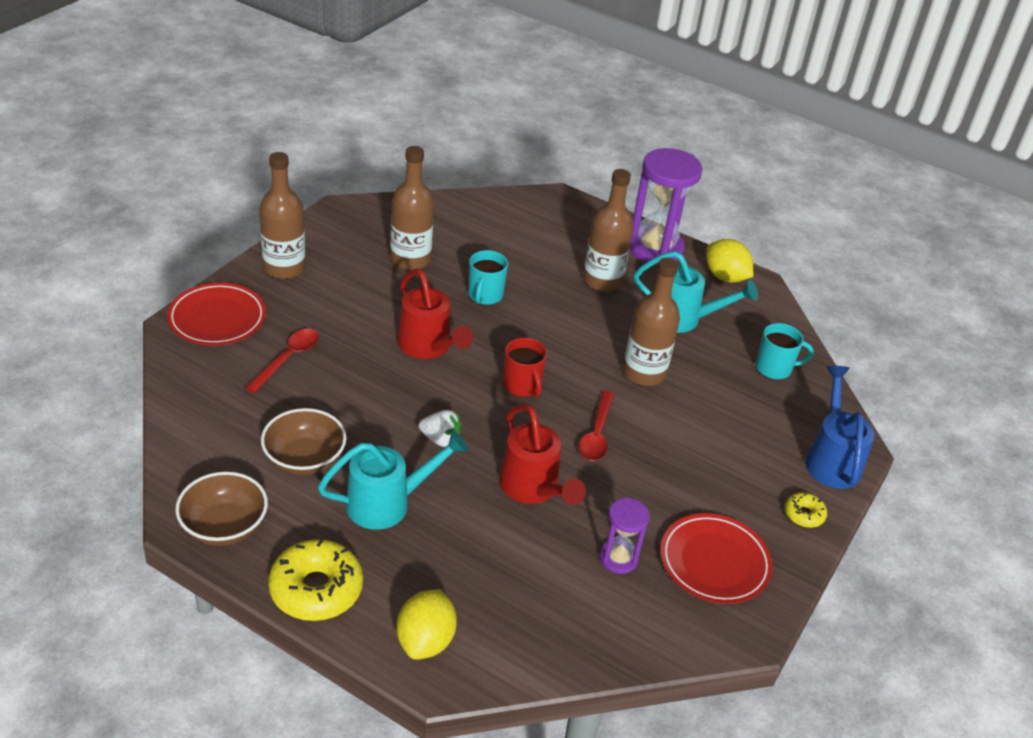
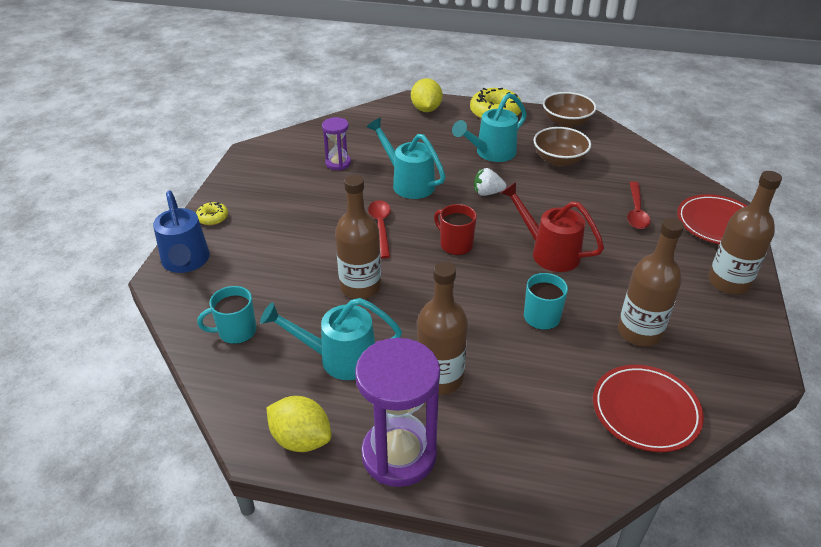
camera: 165 degrees right, 0 degrees up
(533, 488) = (409, 183): red watering can -> turquoise watering can
(714, 562) = (276, 176): red plate -> red plate (645, 411)

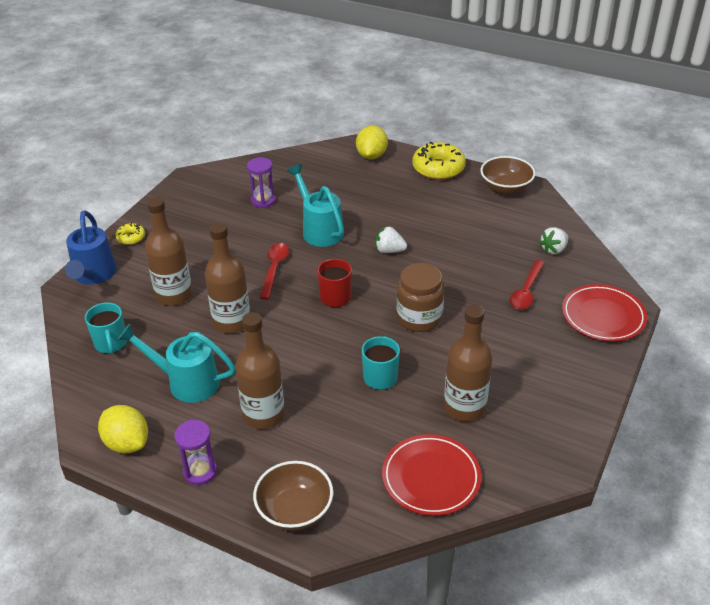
camera: 15 degrees right, 0 degrees up
(236, 331) = (111, 343): turquoise mug -> turquoise mug turned 105 degrees counterclockwise
(399, 454) = (200, 471): purple hourglass -> purple hourglass, size x0.52
(491, 153) = (413, 210): turquoise watering can -> none
(549, 252) = (419, 318): red watering can -> brown jar
(559, 160) = (477, 227): brown bowl -> brown bowl (295, 510)
(639, 170) = (553, 249): none -> white strawberry
(728, 282) = (579, 376): brown bottle -> brown bottle (174, 295)

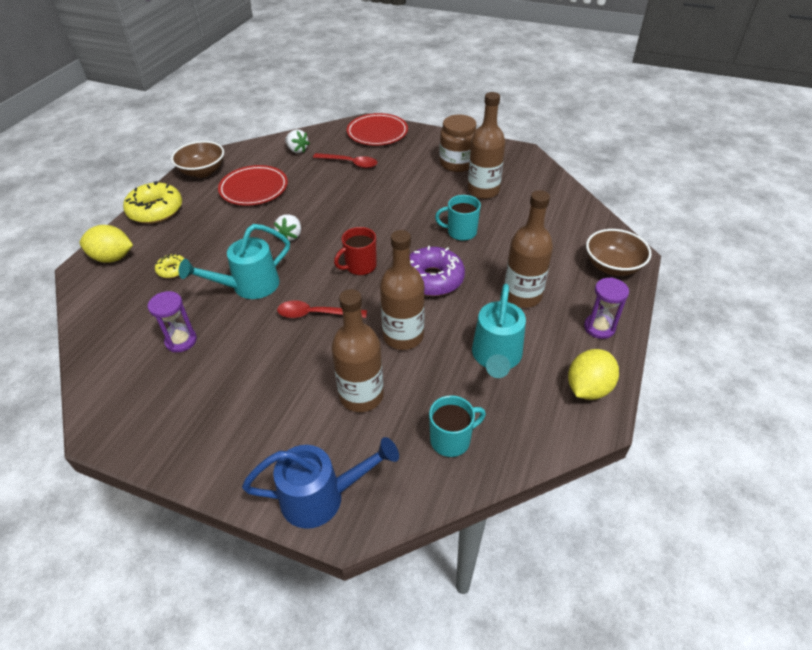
camera: 95 degrees left, 5 degrees up
(131, 238) = (239, 471): yellow donut -> yellow donut (172, 270)
(305, 347) = (432, 279): none -> purple donut
(419, 318) = (386, 215): brown jar -> brown jar (457, 163)
(431, 478) = (554, 204): red plate -> red plate (254, 189)

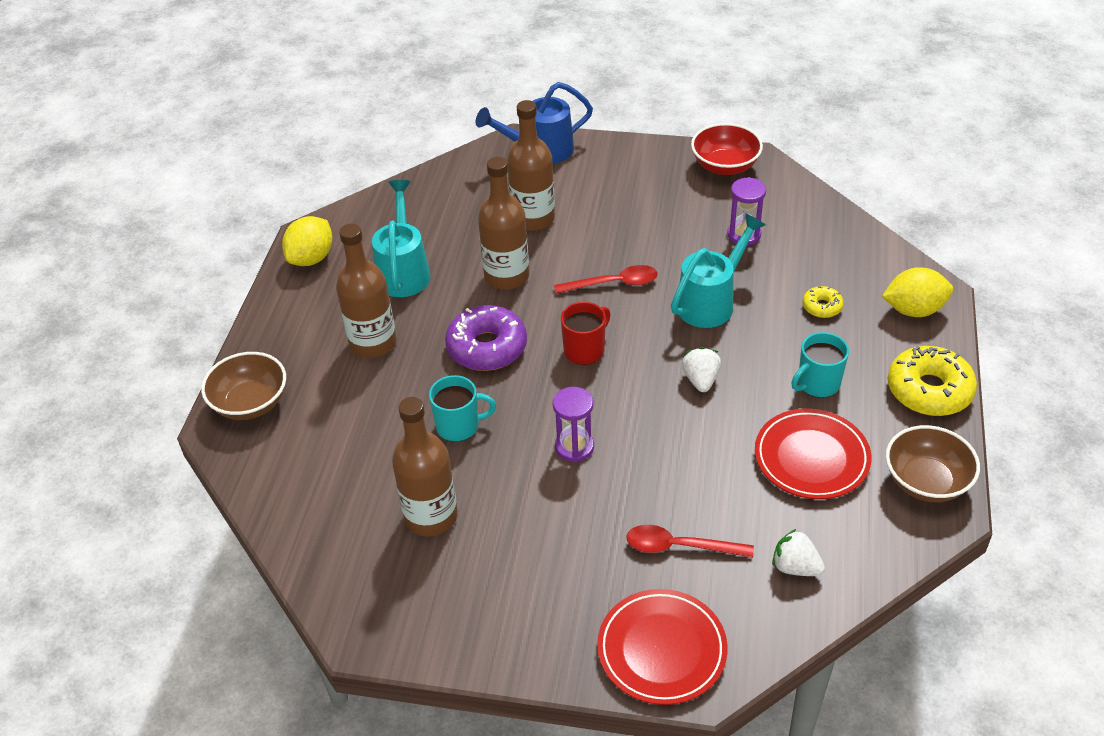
camera: 170 degrees right, 0 degrees up
(137, 427) = (725, 166): none -> red bowl
(451, 440) = (442, 200): turquoise mug -> turquoise mug (817, 384)
(457, 163) = (483, 580): brown jar -> none
(599, 327) = (287, 319): purple hourglass -> purple hourglass (574, 447)

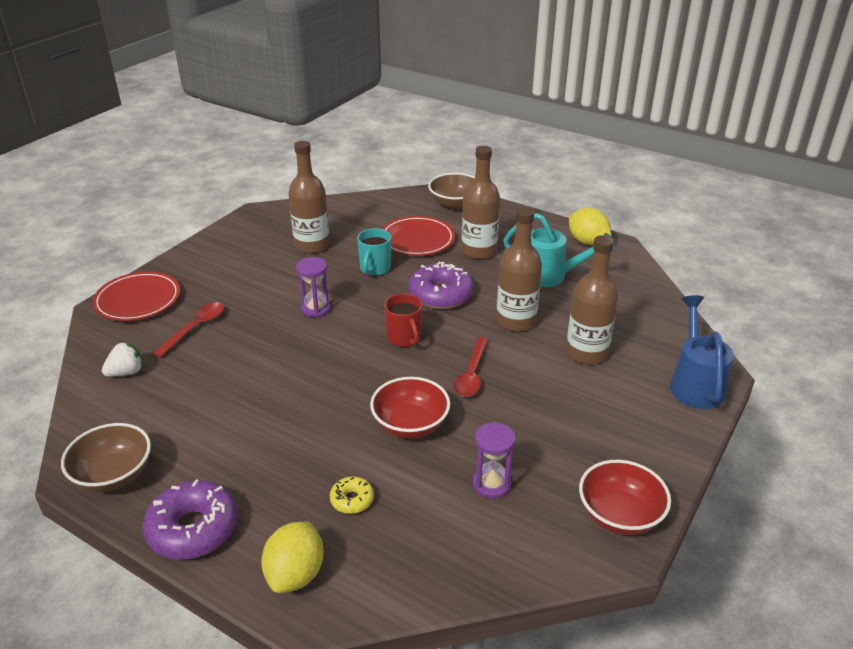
camera: 110 degrees right, 10 degrees down
(701, 380) = (326, 387): white strawberry -> none
(710, 302) = (410, 425): turquoise watering can -> red bowl
(811, 458) = (199, 418): red plate -> red plate (417, 240)
(817, 384) = (265, 454): turquoise mug -> none
(929, 390) = (193, 529): yellow donut -> purple donut

